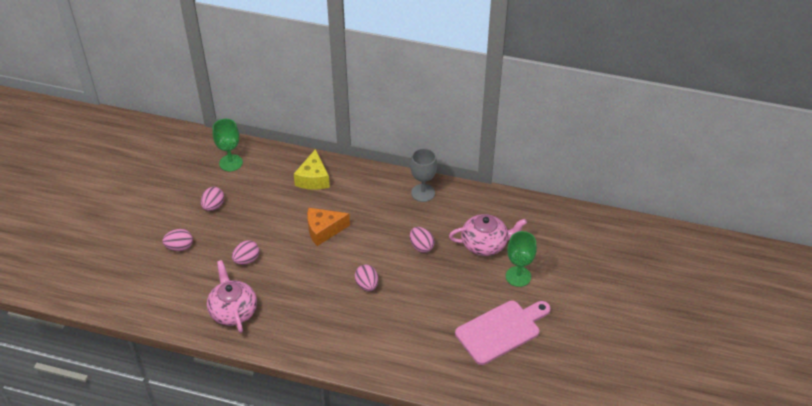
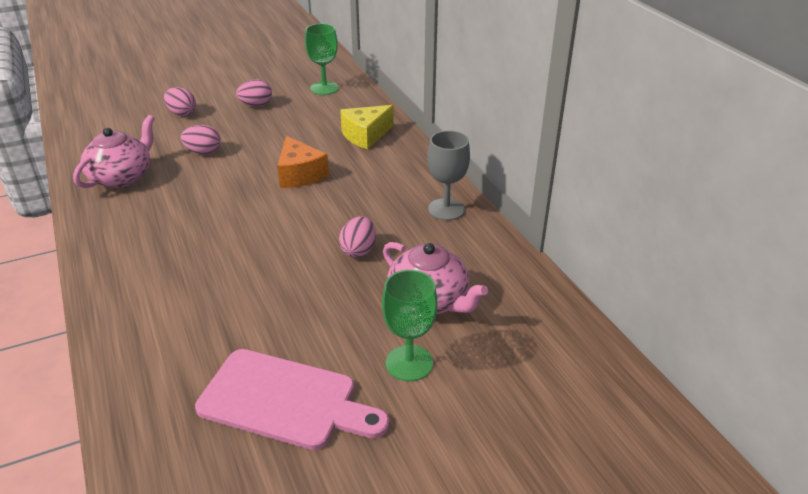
camera: 50 degrees right, 10 degrees down
(323, 230) = (299, 174): orange cheese -> orange cheese turned 150 degrees counterclockwise
(367, 285) = (248, 241): pink egg -> none

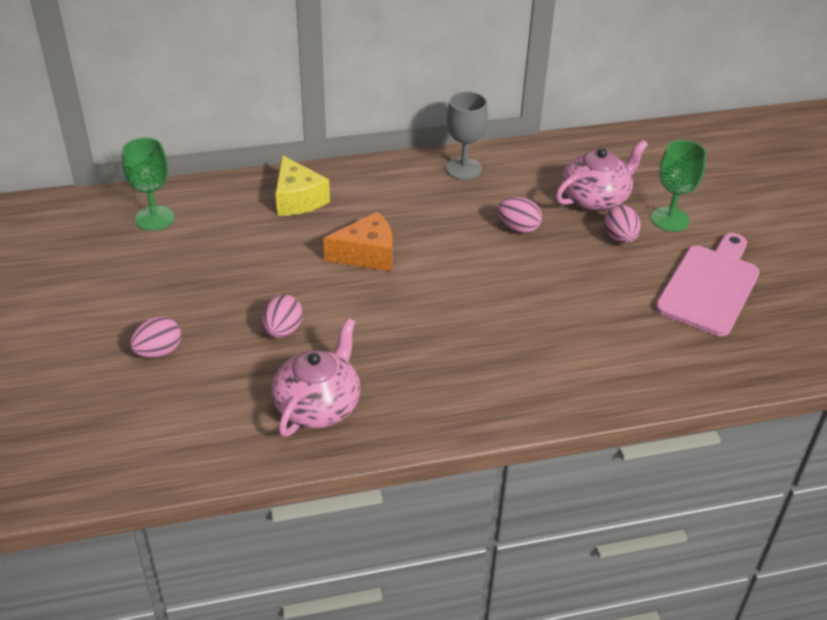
camera: 80 degrees left, 5 degrees up
(122, 176) = (318, 405): pink teapot -> pink teapot turned 75 degrees clockwise
(256, 105) = (171, 280): pink egg -> pink egg (620, 238)

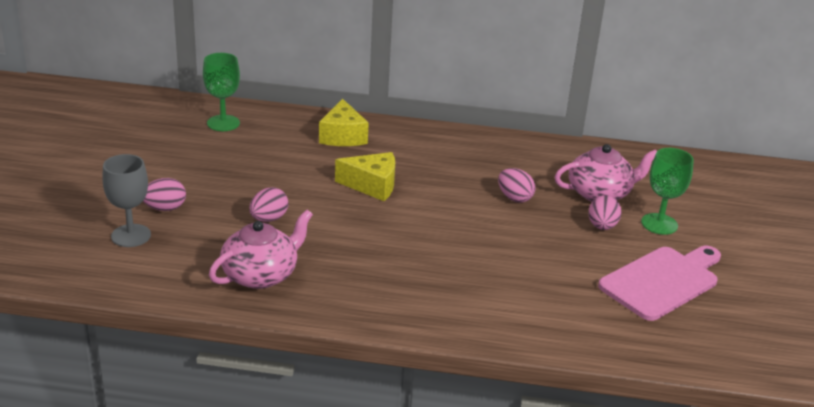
camera: 20 degrees right, 10 degrees down
(367, 254) = (372, 185): orange cheese -> yellow cheese
(463, 169) = (496, 146): grey goblet -> grey goblet (131, 236)

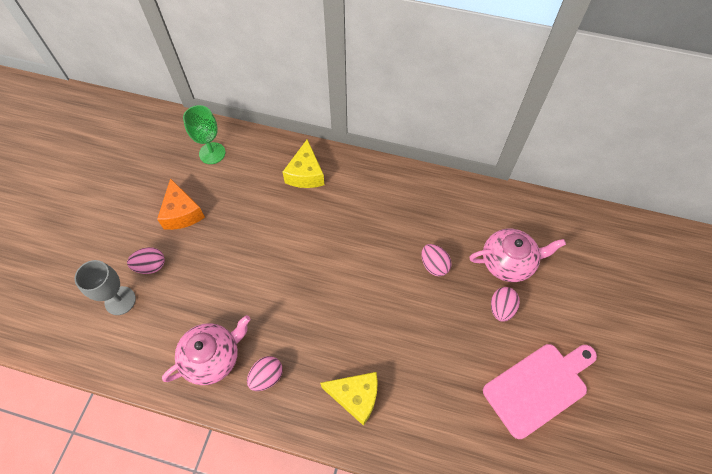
camera: 10 degrees right, 30 degrees up
(196, 168) = (182, 213): none -> orange cheese
(269, 219) = (229, 284): pink egg -> pink egg (267, 377)
(372, 185) = (319, 243): yellow cheese -> yellow cheese (355, 397)
(659, 224) = (551, 307): green goblet -> none

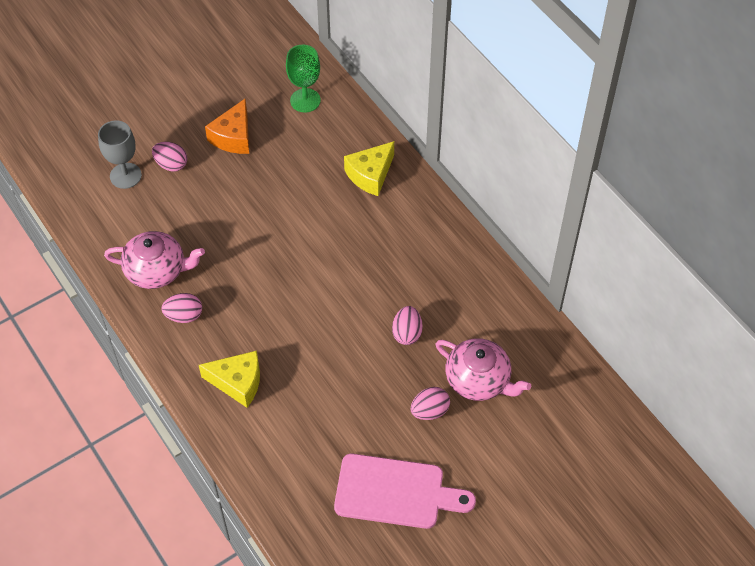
camera: 40 degrees right, 5 degrees down
(355, 397) = (238, 382): yellow cheese -> yellow cheese turned 45 degrees counterclockwise

